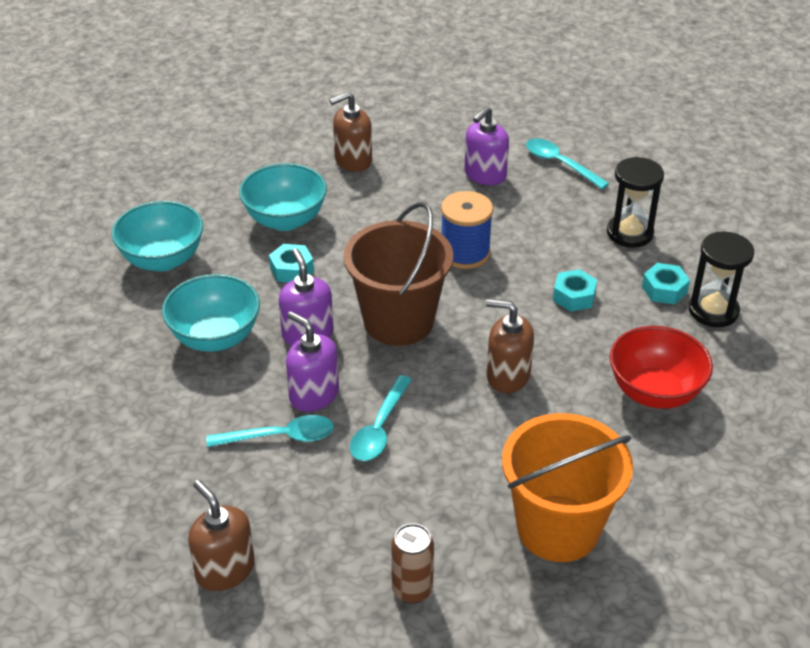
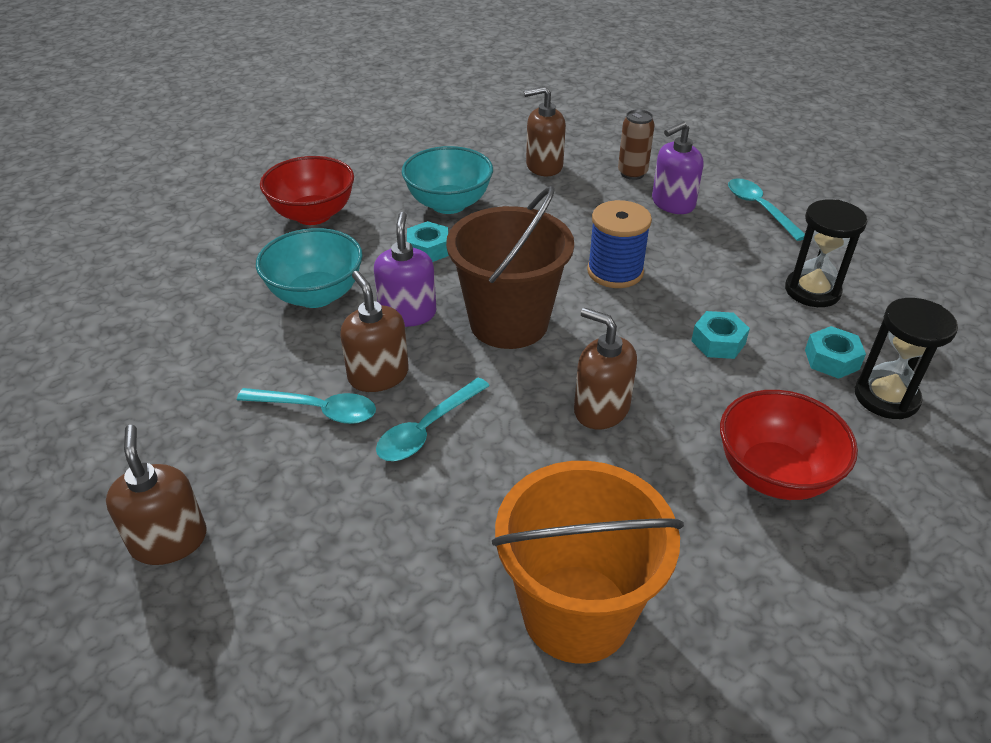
camera: 20 degrees right, 0 degrees up
(162, 259) = (313, 215): turquoise bowl -> red bowl
(314, 395) = (378, 375): purple soap dispenser -> brown soap dispenser
(412, 590) = (358, 635): brown can -> brown can (632, 173)

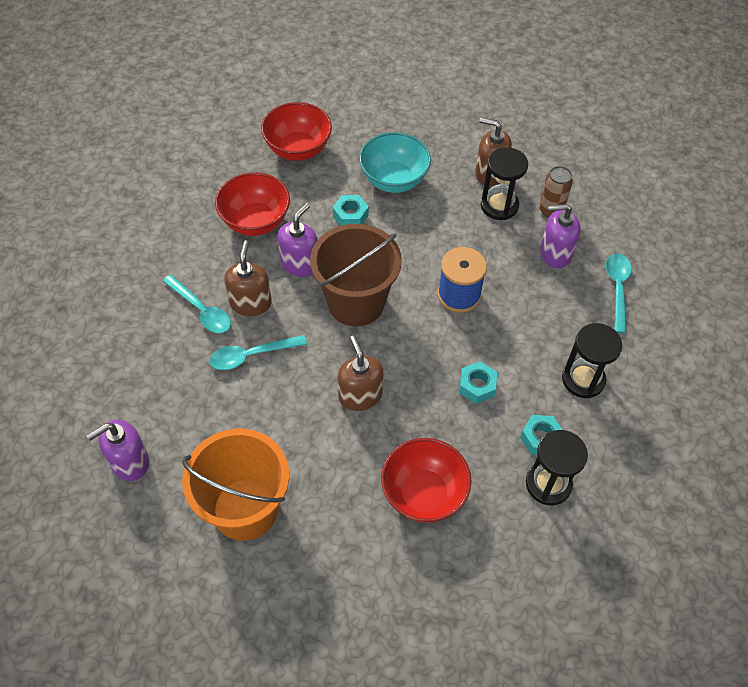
camera: 30 degrees right, 15 degrees up
(169, 540) = (80, 355): brown soap dispenser -> none
(316, 295) = (255, 221): turquoise bowl -> red bowl
(354, 643) = (129, 462): none -> purple soap dispenser
(579, 187) = (499, 205): none -> black hourglass

